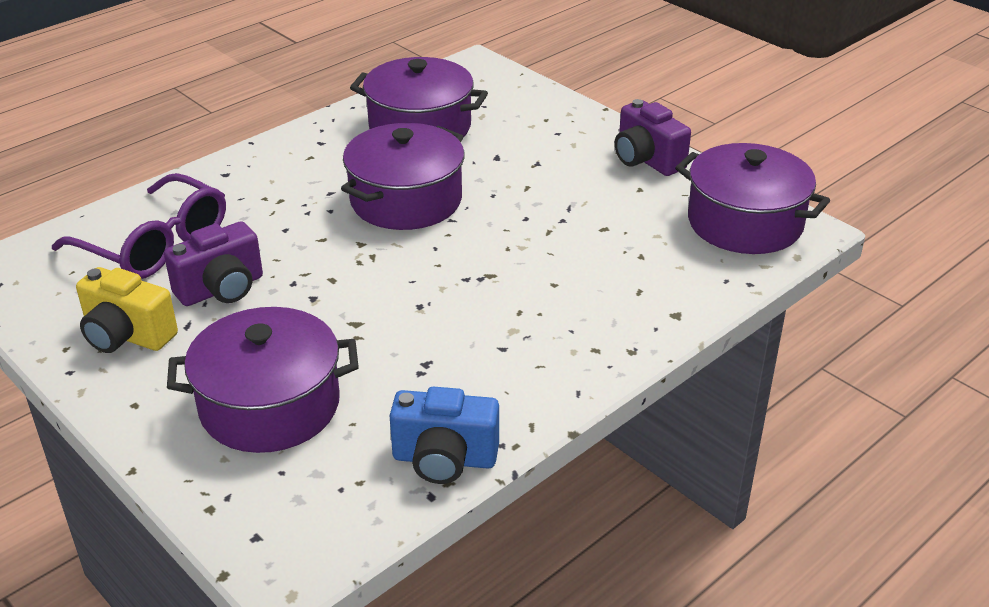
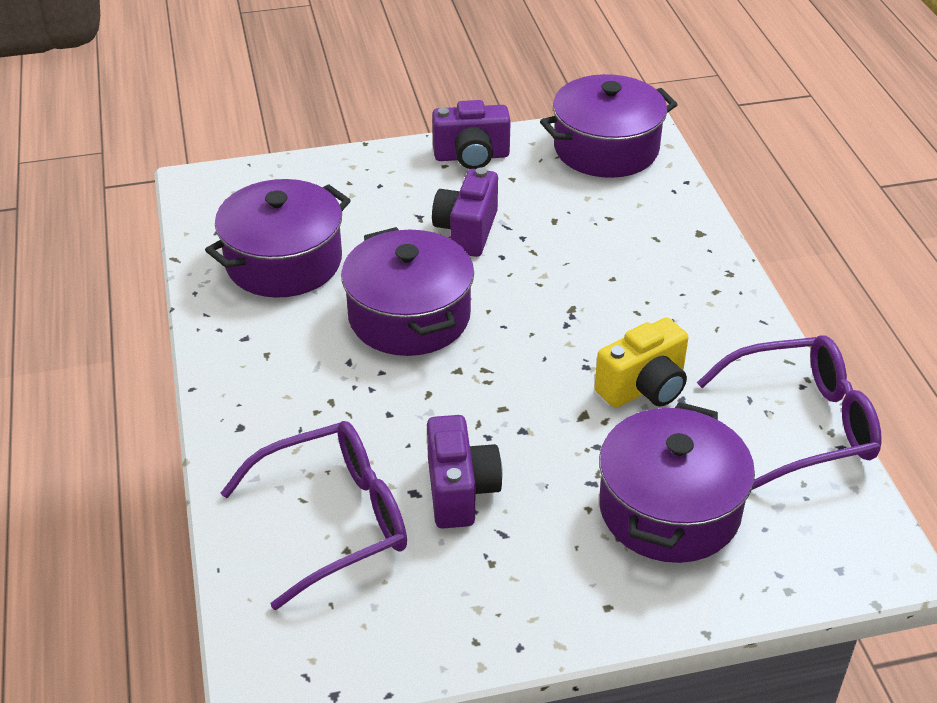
camera: 60 degrees left, 5 degrees up
(127, 336) = (489, 585): yellow camera -> yellow camera (644, 388)
(444, 459) = (803, 424): blue camera -> purple glasses
(541, 191) = (467, 231): none -> purple camera

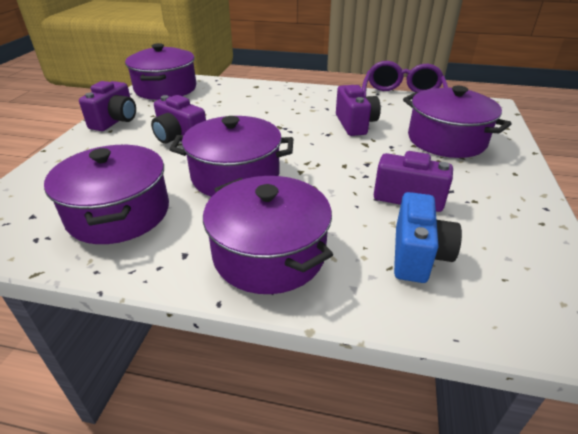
camera: 65 degrees left, 5 degrees down
(276, 397) = (269, 254): none -> purple pot
(335, 520) = (418, 255): purple glasses -> blue camera
(644, 388) = (355, 124): yellow camera -> purple camera

